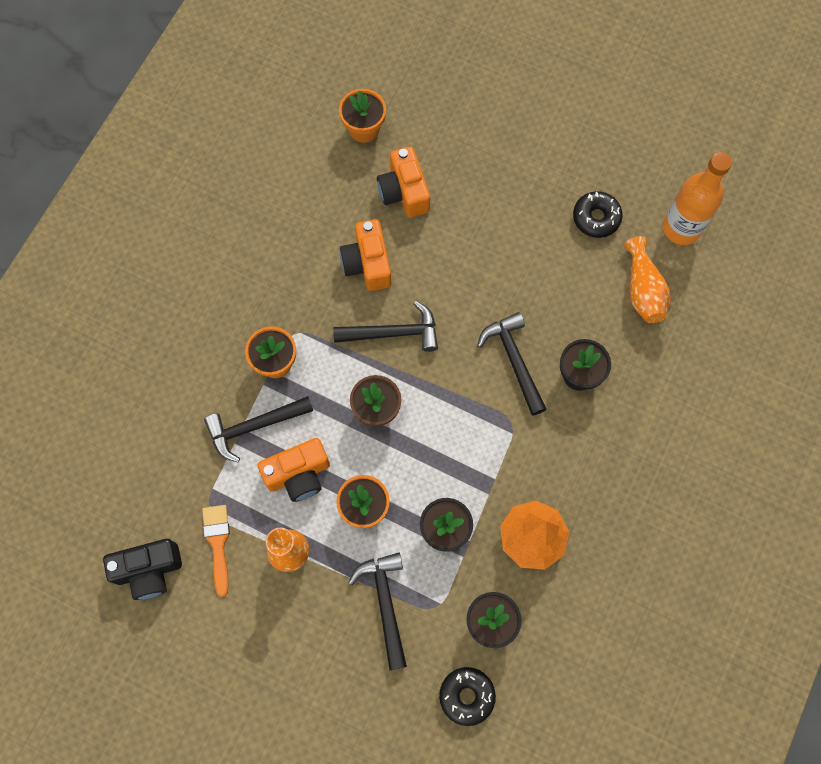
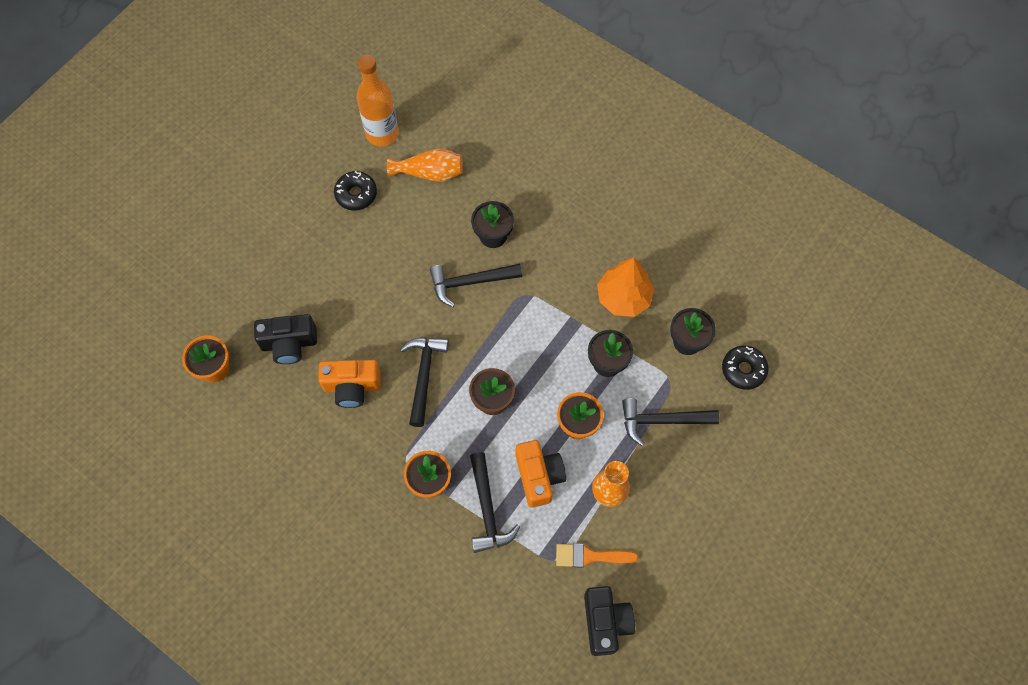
camera: 80 degrees left, 5 degrees down
(404, 192) = (289, 344): orange camera -> black camera

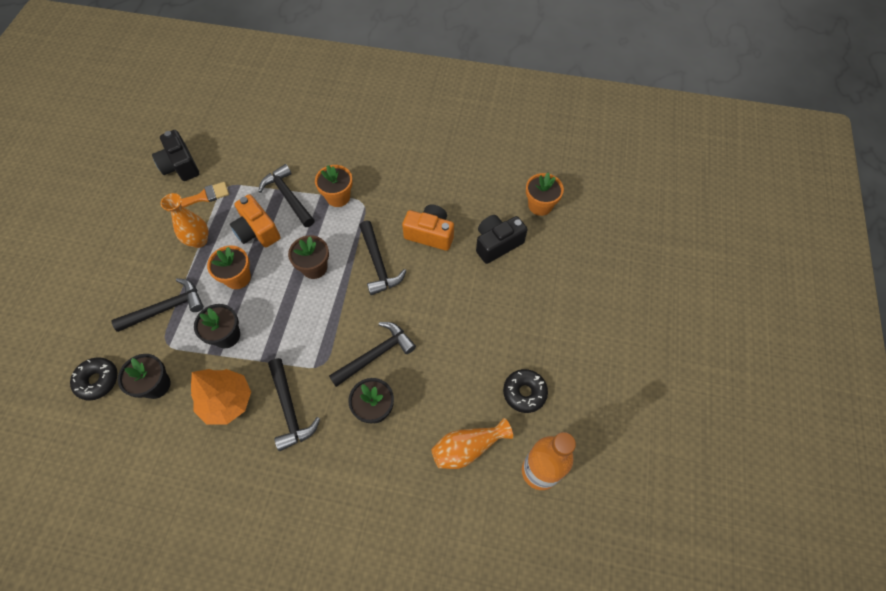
camera: 155 degrees right, 5 degrees down
(352, 387) = (430, 234): orange camera -> orange camera turned 45 degrees clockwise
(568, 267) = (289, 409): none -> black hammer

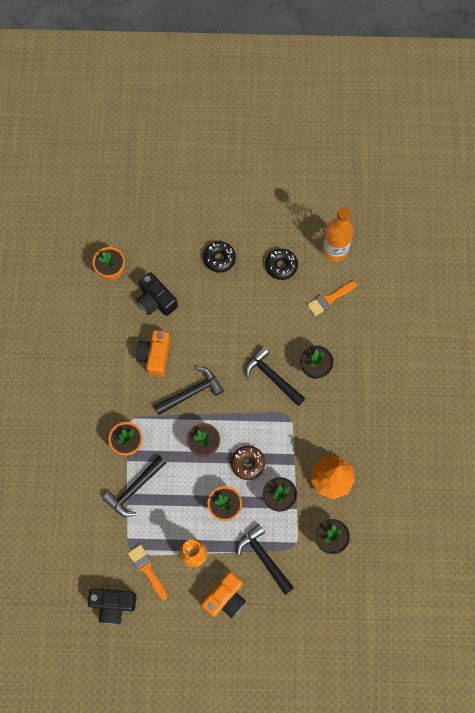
camera: 100 degrees left, 10 degrees up
(98, 381) = (336, 588): black donut -> black donut (219, 259)
(180, 165) = (113, 605): black camera -> black camera turned 45 degrees clockwise
(257, 231) = (175, 505): orange camera -> orange camera (225, 598)
(278, 309) = (248, 463): none -> brown donut
(289, 409) = (327, 430): black hammer -> none
(467, 448) = (329, 299): orange vase -> orange brush

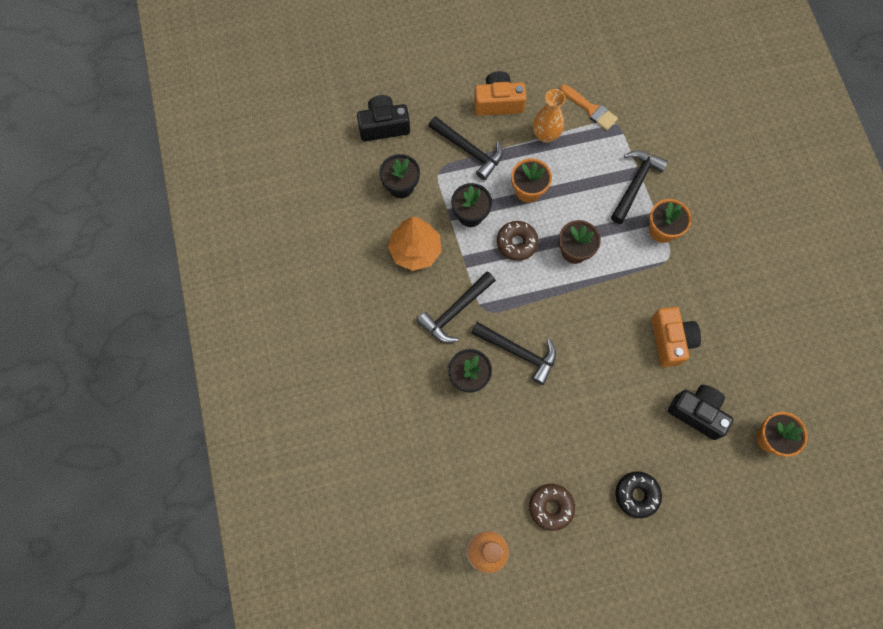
camera: 165 degrees right, 0 degrees up
(113, 605) = (612, 68): black camera -> black camera (384, 126)
(191, 393) = (610, 307): black hammer -> black hammer (455, 311)
(225, 598) = (498, 102): orange camera -> orange camera turned 60 degrees clockwise
(281, 266) = (551, 507): black donut -> brown donut
(329, 299) = (474, 476): orange brush -> none

